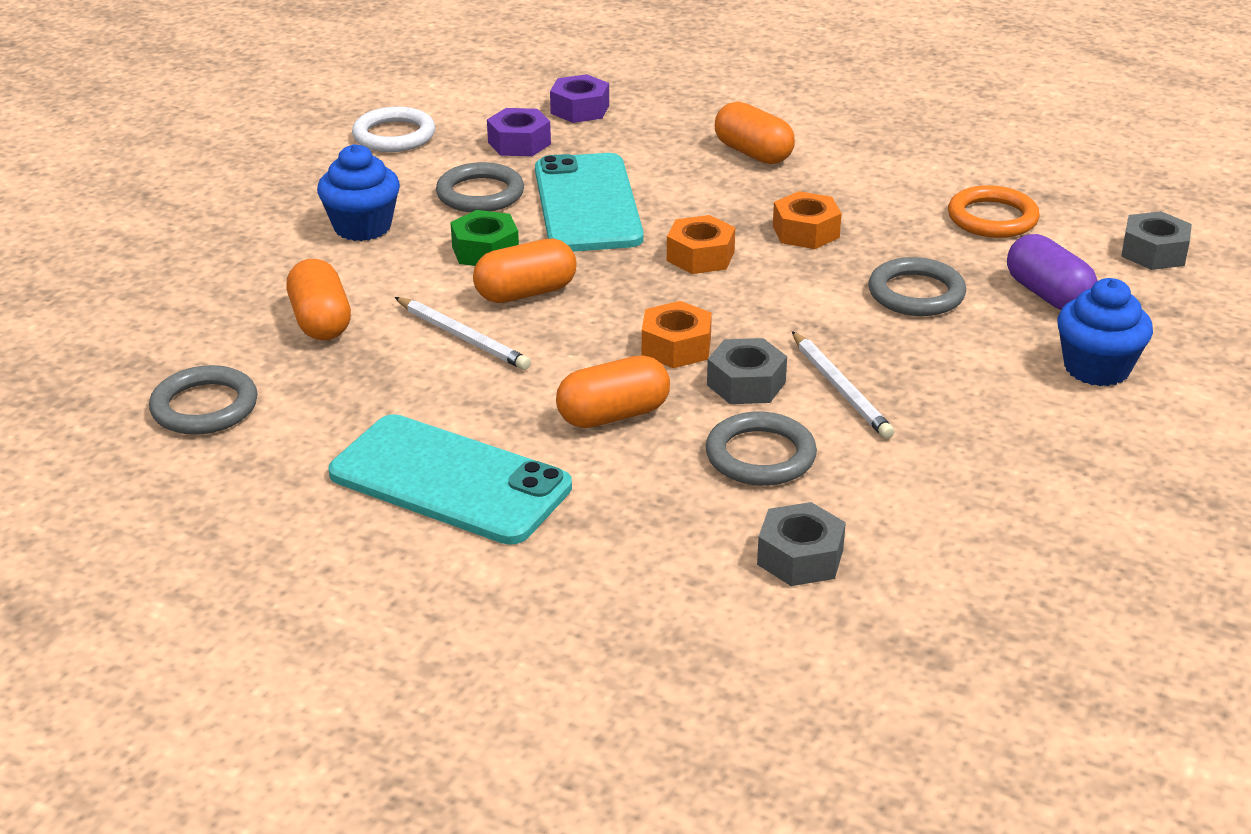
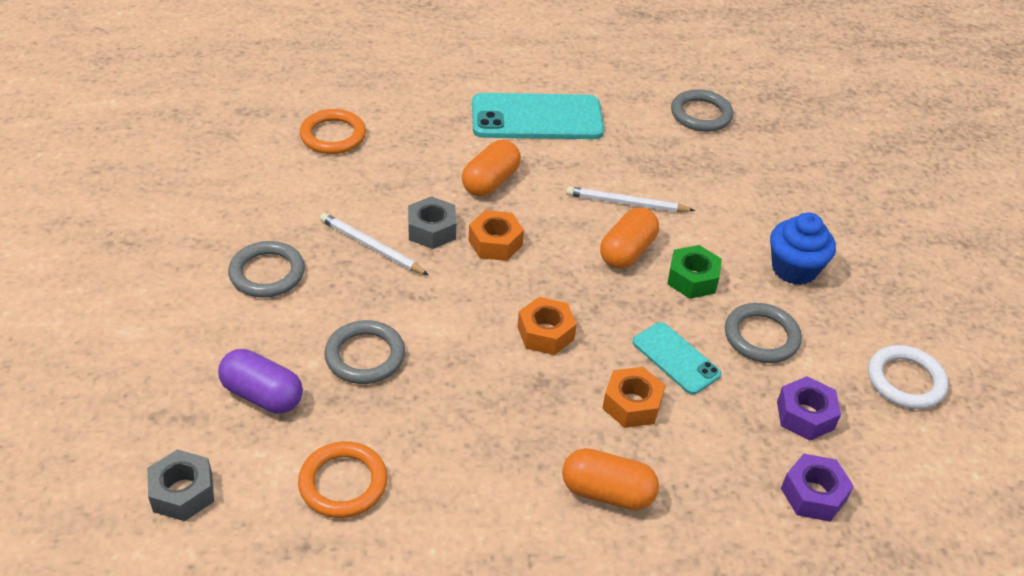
camera: 145 degrees right, 10 degrees up
(321, 321) = (716, 185): orange capsule -> none
(587, 204) = (675, 358): turquoise phone -> turquoise phone, size x0.55
(760, 455) = (390, 184): grey ring -> grey ring (267, 273)
(800, 557) = (333, 135): grey nut -> orange ring
(805, 232) = (488, 395): orange nut -> orange nut (632, 404)
(1096, 368) = (205, 328): blue cupcake -> none

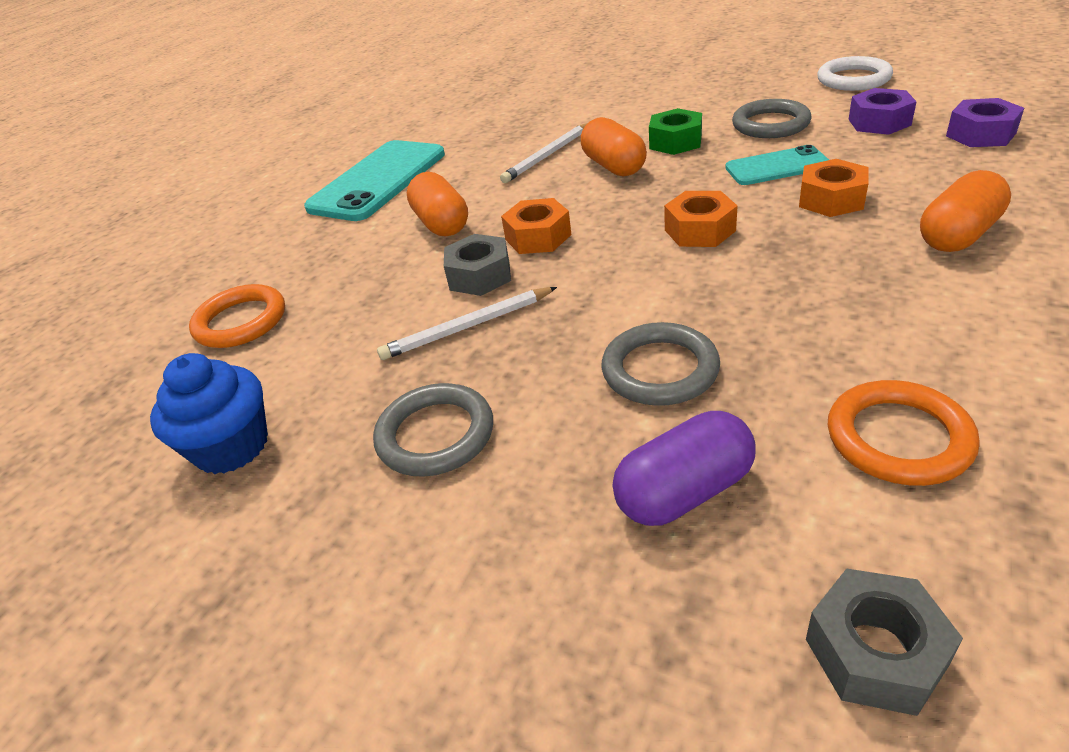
camera: 50 degrees left, 5 degrees down
(701, 114) = (468, 104): grey ring -> none
(794, 269) = (695, 98): blue cupcake -> blue cupcake (232, 447)

